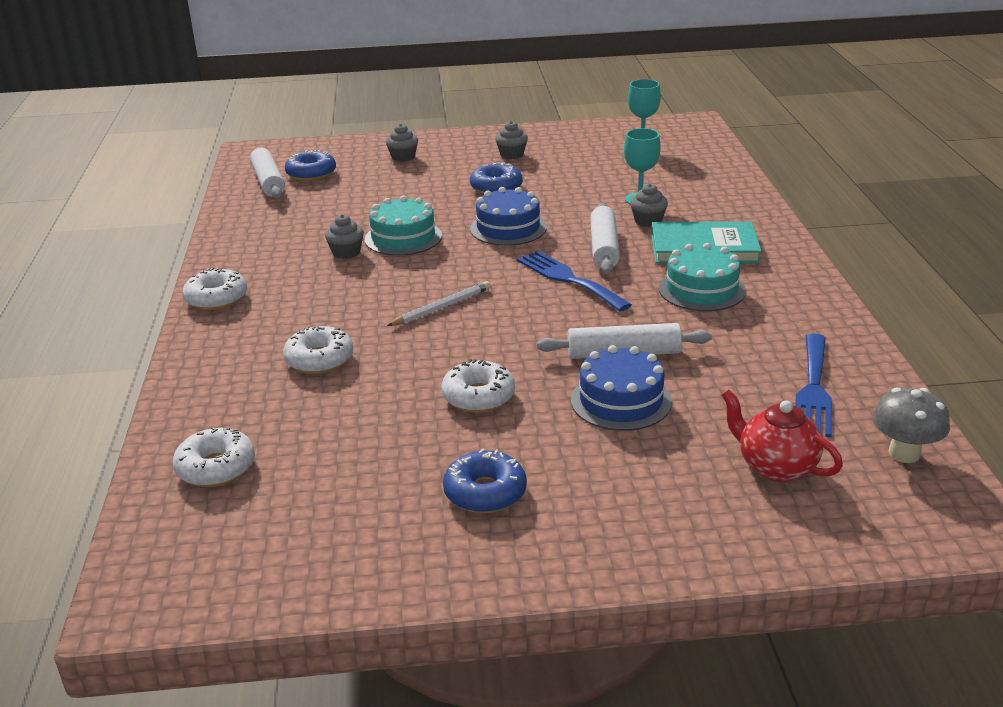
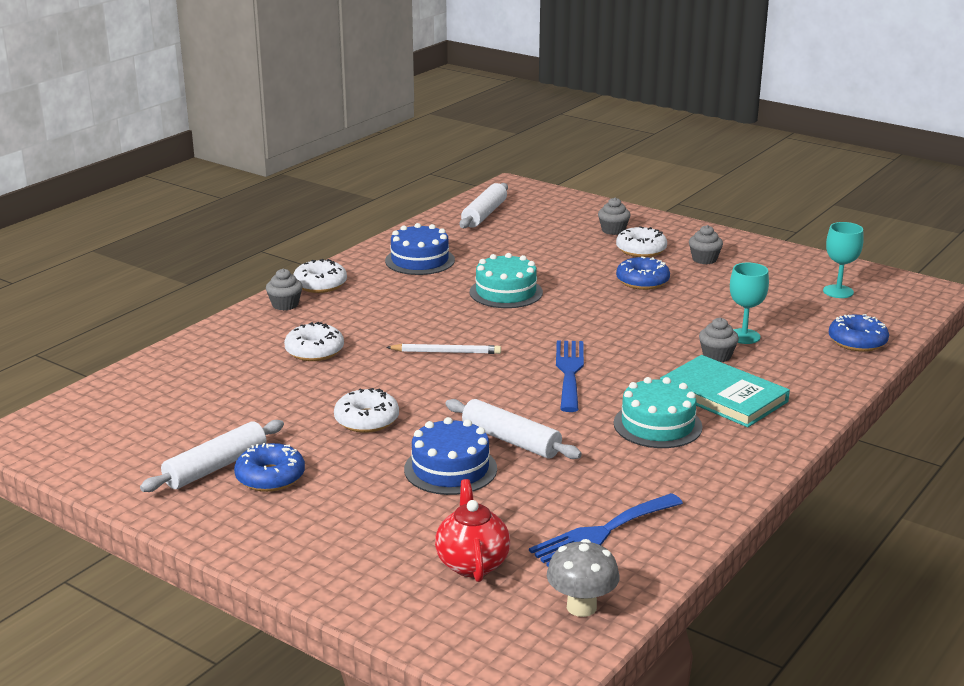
camera: 40 degrees right, 5 degrees down
(216, 468) = (160, 386): white donut -> white donut (641, 250)
(311, 174) = (523, 219): blue donut -> blue donut (857, 341)
(346, 252) = (449, 287): grey cupcake -> grey cupcake (285, 305)
(508, 228) = (594, 316): blue cake -> blue cake (420, 260)
(604, 248) = (640, 361): white rolling pin -> white rolling pin (216, 467)

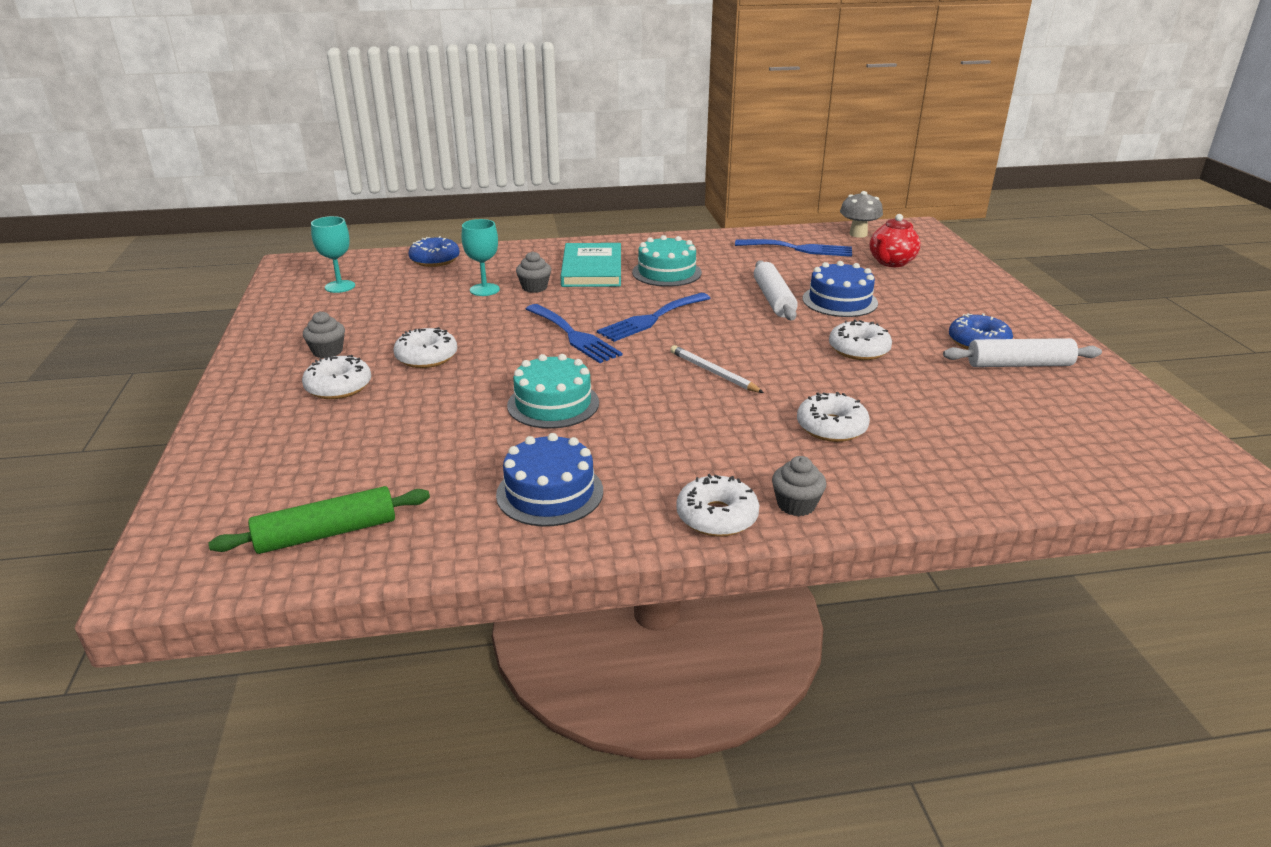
camera: 135 degrees left, 5 degrees up
(484, 214) = (326, 533): white rolling pin -> green rolling pin
(592, 334) = (573, 336): none -> blue fork
(613, 230) = (291, 423): grey cupcake -> none
(642, 281) = (426, 357): blue donut -> white donut

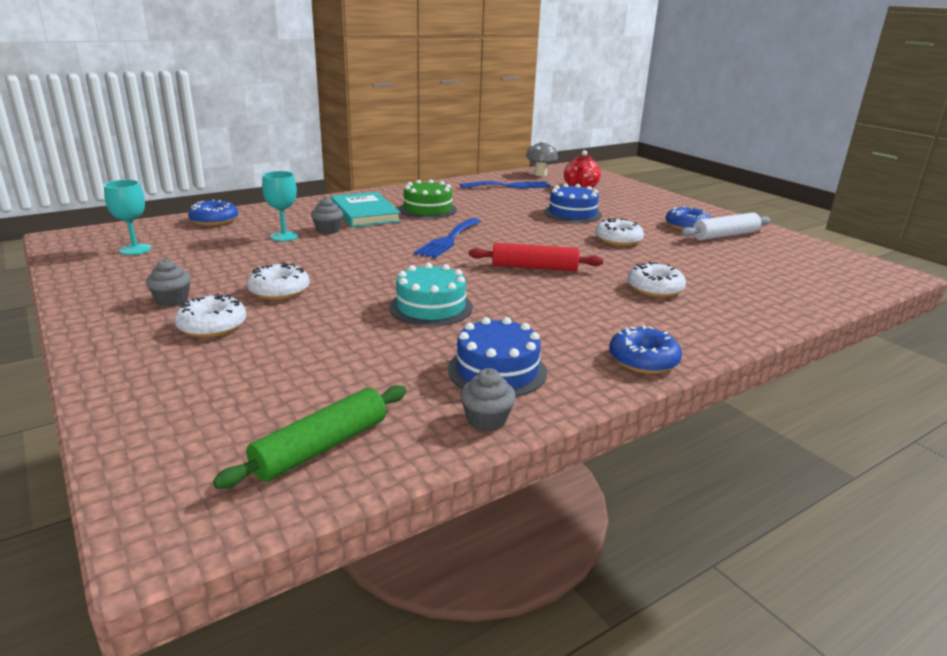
camera: 25 degrees left, 5 degrees down
(573, 336) = (397, 258): blue fork -> none
(666, 272) = (427, 209): turquoise cake -> green cake
(713, 372) = (534, 267): white pencil -> red rolling pin
(717, 516) = (643, 360): white donut -> blue donut
(773, 299) = (526, 217): white rolling pin -> none
(796, 505) = (688, 341): grey cupcake -> grey cupcake (486, 420)

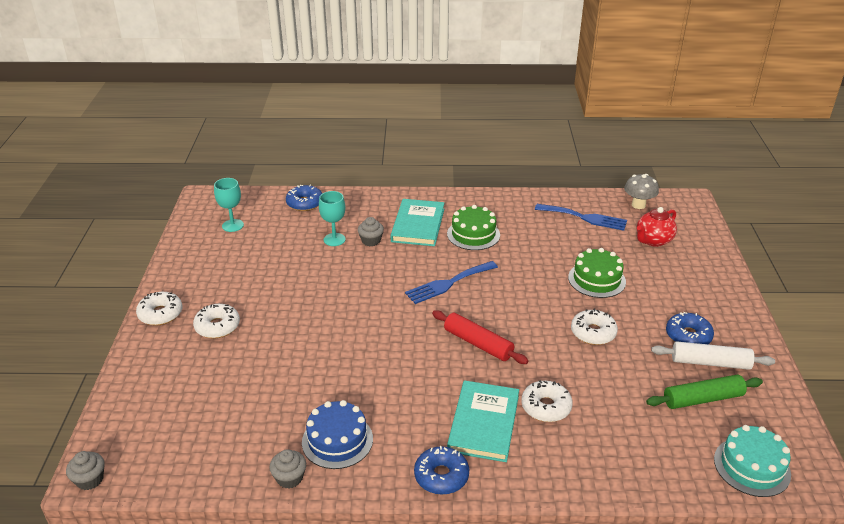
camera: 35 degrees right, 10 degrees up
(172, 300) = (215, 291): grey cupcake -> grey cupcake (90, 480)
(279, 291) = (281, 304): white donut -> white donut (160, 314)
(321, 447) = (192, 455): green rolling pin -> green rolling pin (703, 399)
(431, 307) = (358, 360): turquoise cake -> turquoise cake (751, 466)
(572, 213) = (596, 279): blue cake -> green cake
(621, 313) = (483, 423): none -> turquoise book

